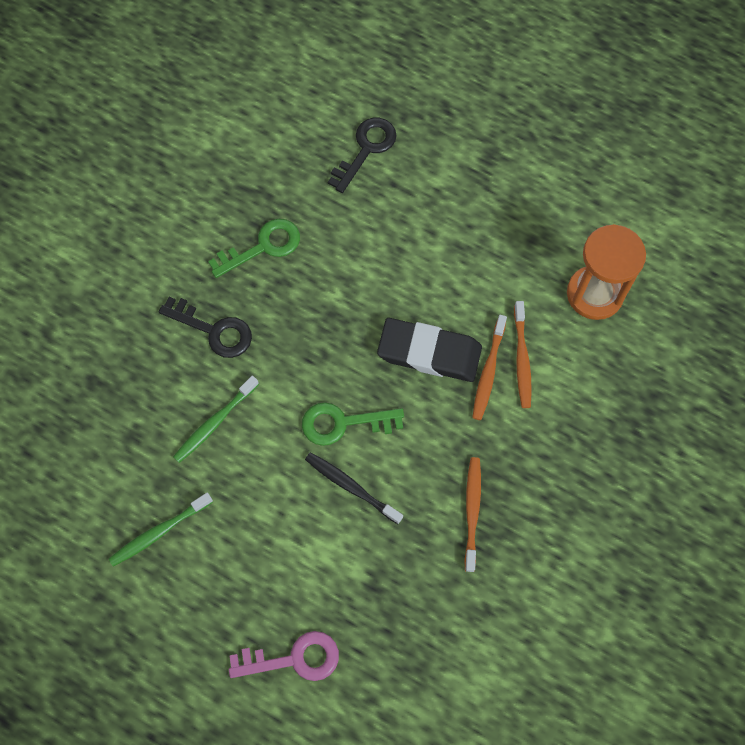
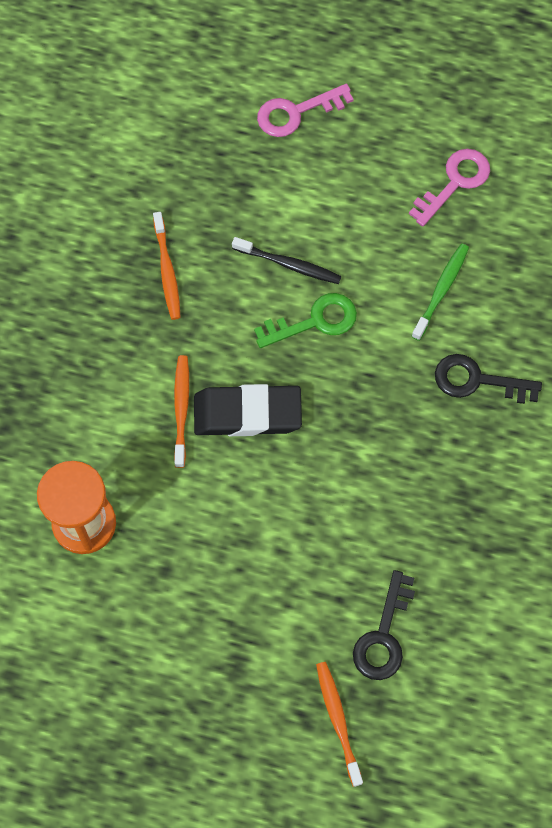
camera: 165 degrees right, 0 degrees up
(159, 532) = (455, 182): green toothbrush -> pink key
(263, 247) = (460, 485): green key -> none
(521, 359) = (149, 431): orange toothbrush -> orange toothbrush (338, 720)

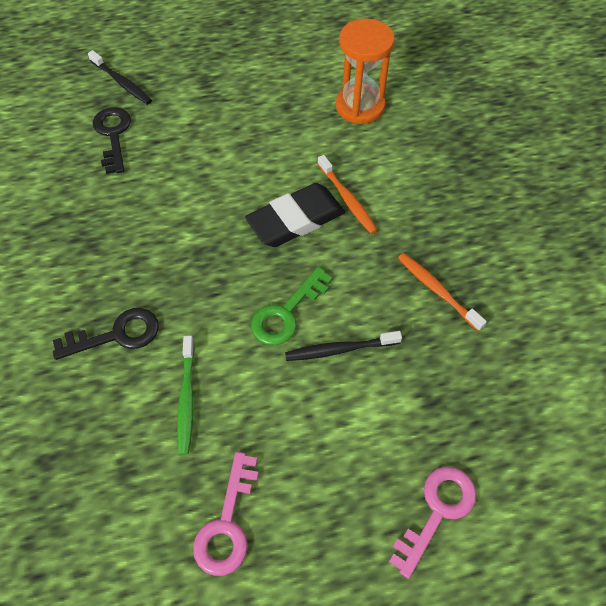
camera: 150 degrees right, 10 degrees down
(338, 720) = (122, 83): orange toothbrush -> black toothbrush

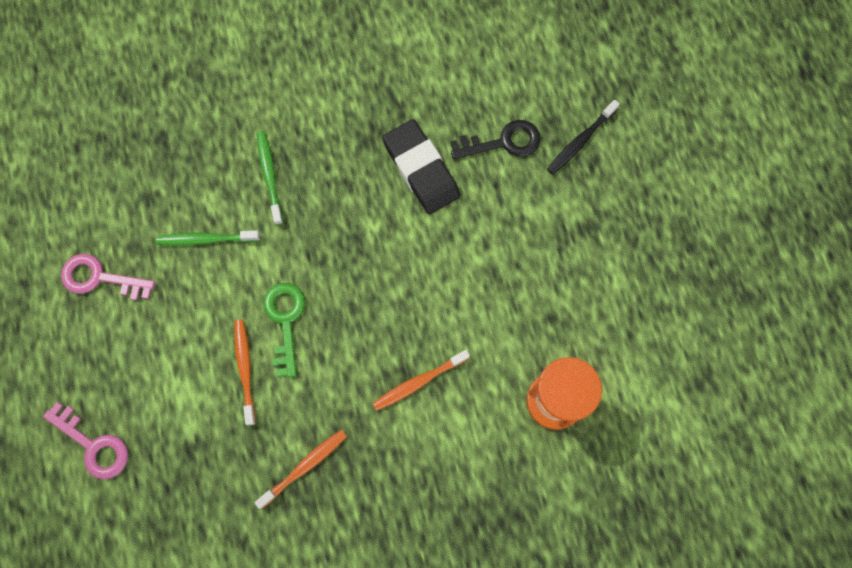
camera: 90 degrees right, 15 degrees up
(116, 335) = (269, 176): black key -> green toothbrush
(286, 313) = (285, 321): green key -> green key turned 45 degrees clockwise
(295, 219) = (393, 329): black eraser -> black eraser (421, 169)
(340, 349) = (245, 369): black toothbrush -> orange toothbrush

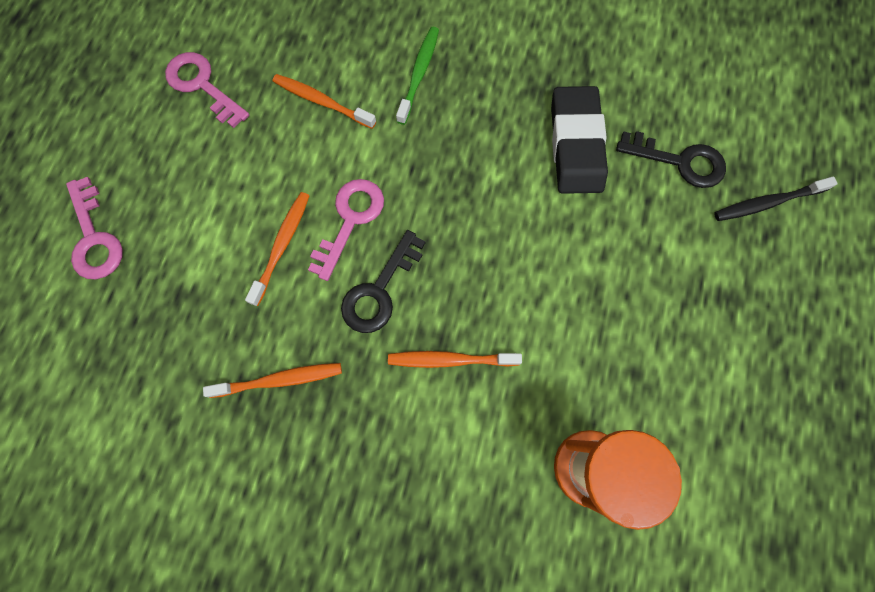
camera: 30 degrees right, 0 degrees up
(206, 239) = (322, 102): green toothbrush -> orange toothbrush
(285, 321) = (350, 220): green key -> pink key
(338, 361) = (379, 290): none -> black key

